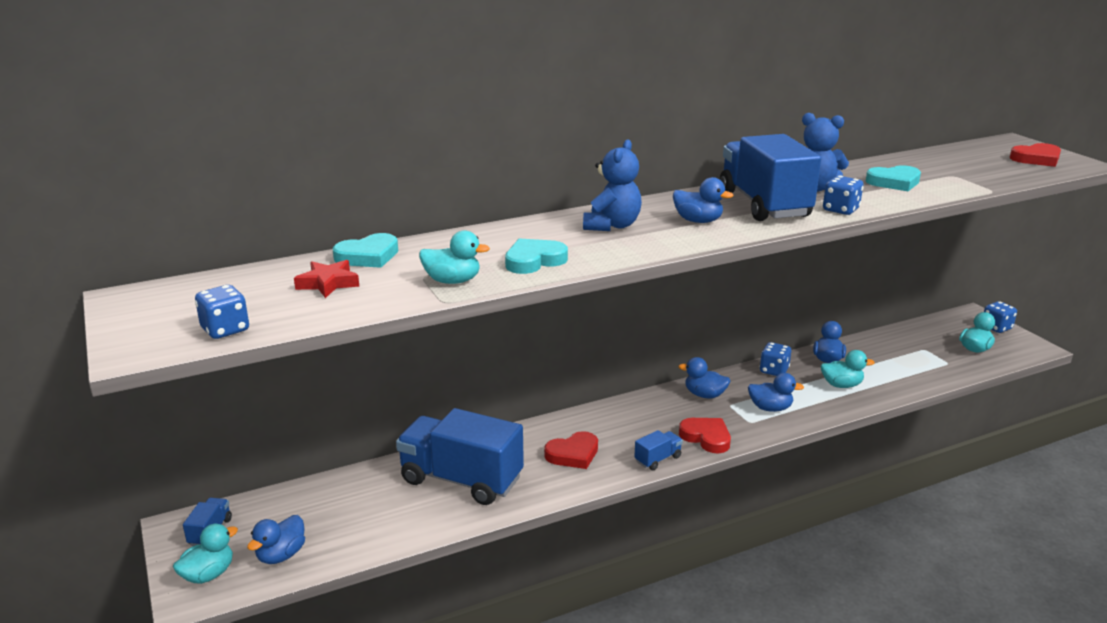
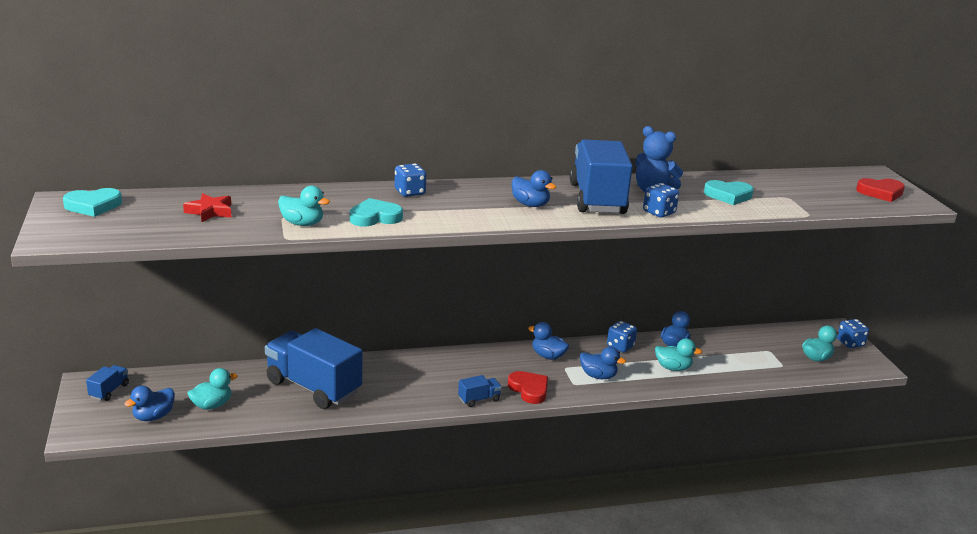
camera: 10 degrees right, 0 degrees up
(208, 574) = (96, 420): turquoise duck -> turquoise duck (212, 405)
(225, 330) = (118, 234): blue dice -> blue dice (410, 192)
(368, 256) = (252, 195): turquoise heart -> turquoise heart (93, 206)
(573, 454) = (412, 383): red heart -> none
(612, 226) = (457, 198): blue teddy bear -> none

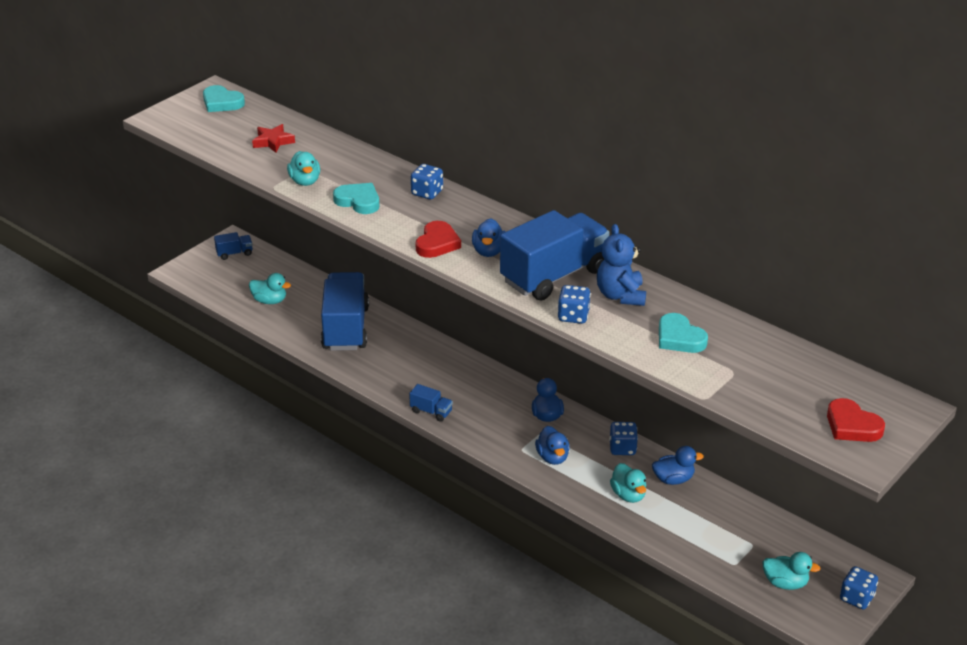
camera: 55 degrees right, 10 degrees up
(153, 416) = (229, 287): blue duck -> none
(529, 390) = (479, 430): red heart -> red heart (437, 243)

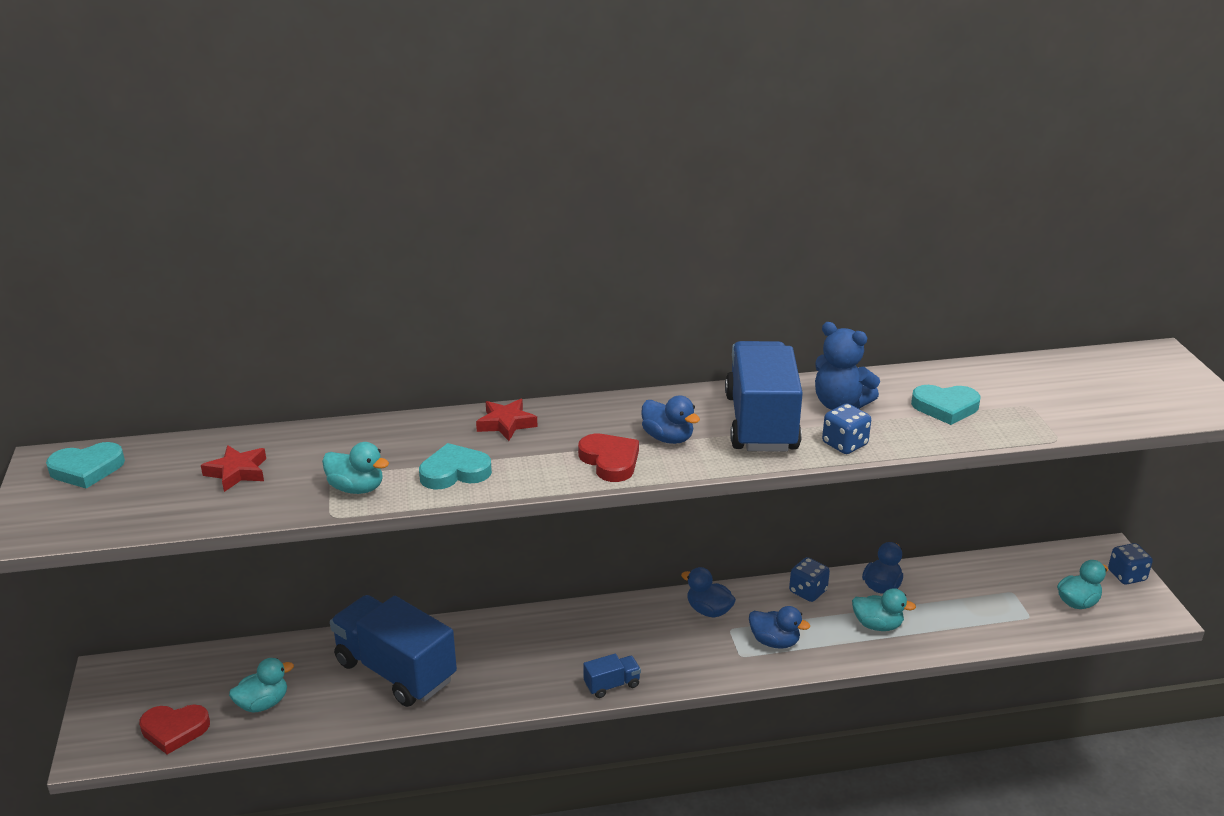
camera: 50 degrees left, 5 degrees down
(234, 253) = (134, 684): blue truck -> none
(427, 193) = (506, 424): blue dice -> red star
(852, 426) = (1164, 391): red heart -> red heart (174, 730)

